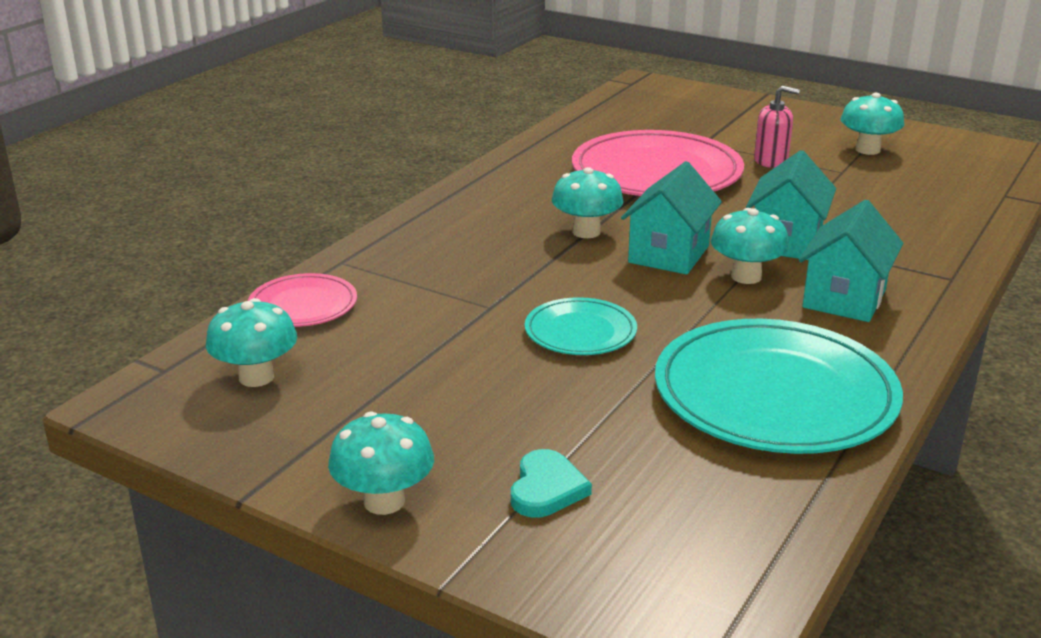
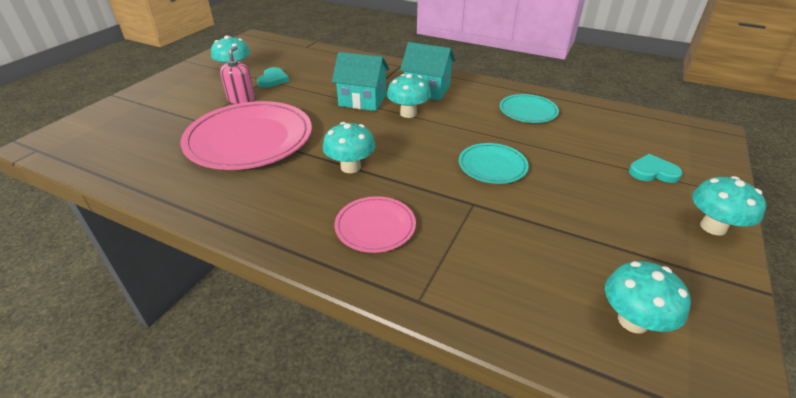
camera: 95 degrees left, 10 degrees up
(303, 305) = (507, 313): pink plate -> pink plate (375, 226)
(669, 254) = (382, 136): turquoise house -> none
(774, 394) = (528, 111): turquoise plate -> turquoise plate, size x0.51
(845, 176) = (273, 80): none -> turquoise heart

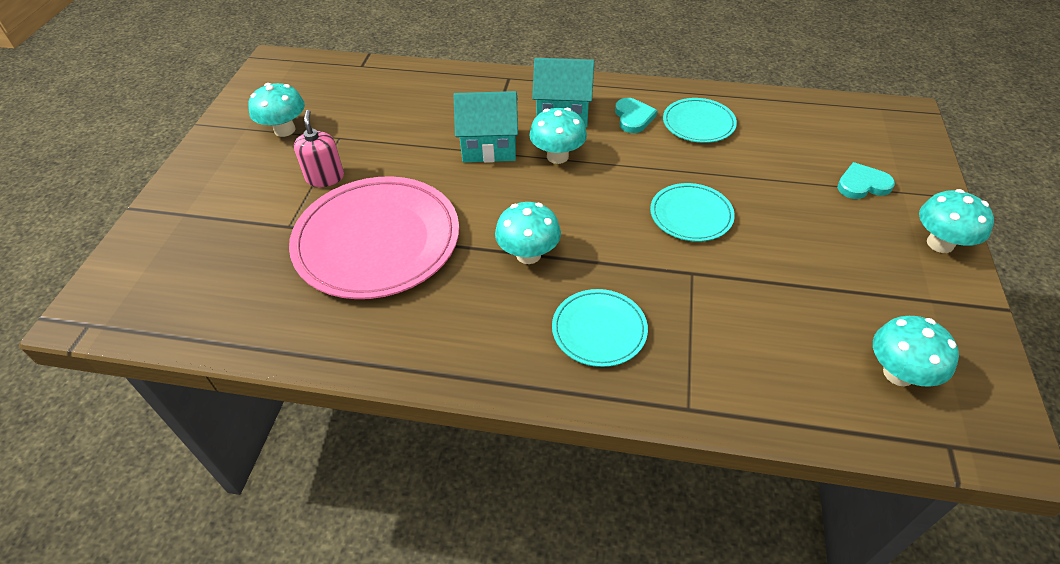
camera: 15 degrees left, 10 degrees up
(273, 80) = (349, 135): turquoise heart -> turquoise heart (633, 117)
(375, 226) = (599, 330): pink plate -> turquoise plate

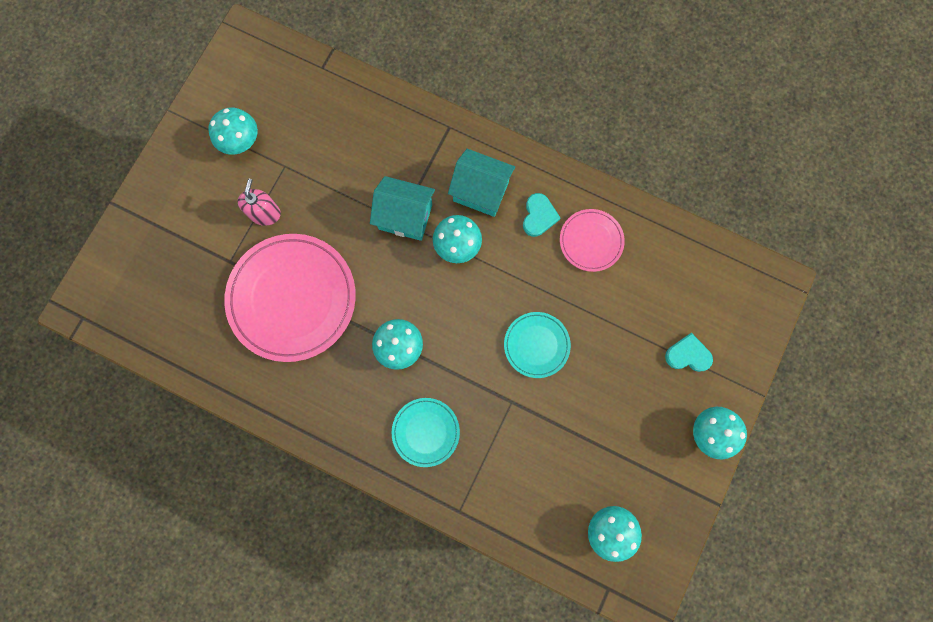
camera: 15 degrees right, 30 degrees up
(698, 123) = (591, 241): turquoise plate -> pink plate

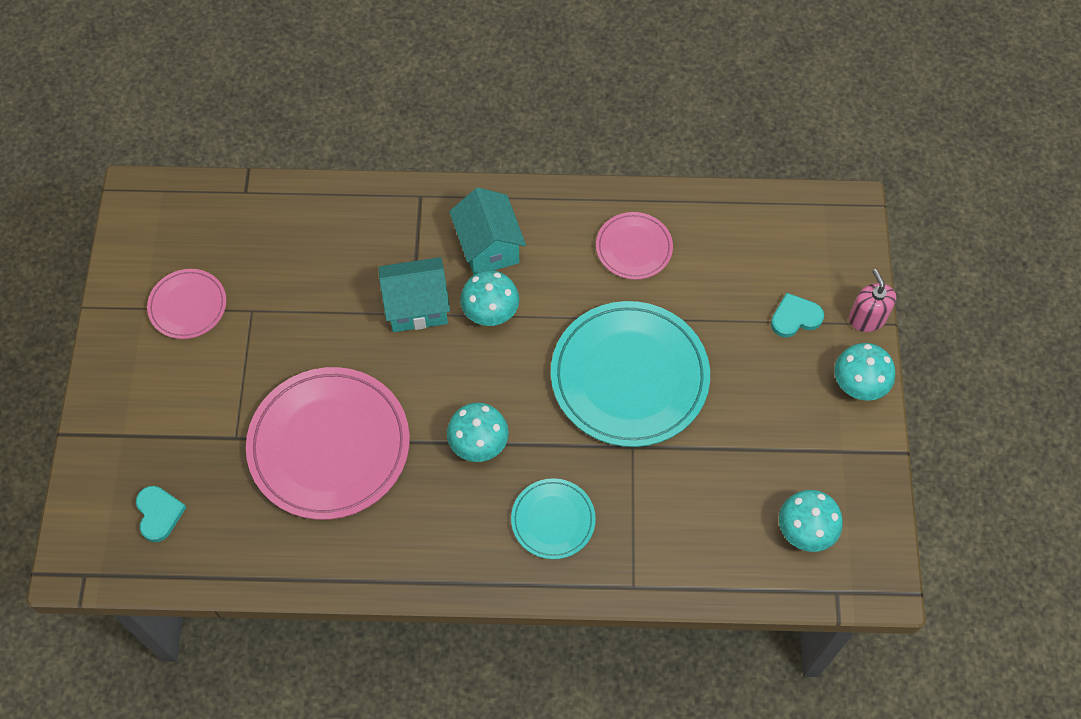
camera: 25 degrees left, 15 degrees down
(241, 142) = (188, 306): turquoise mushroom -> pink plate
(265, 213) = (253, 369): pink soap dispenser -> pink soap dispenser (867, 318)
(480, 191) = (488, 247): turquoise house -> turquoise house turned 75 degrees clockwise
(536, 345) = (629, 377): turquoise plate -> turquoise plate, size x1.97
(539, 216) = (564, 246): turquoise heart -> turquoise heart (159, 514)

